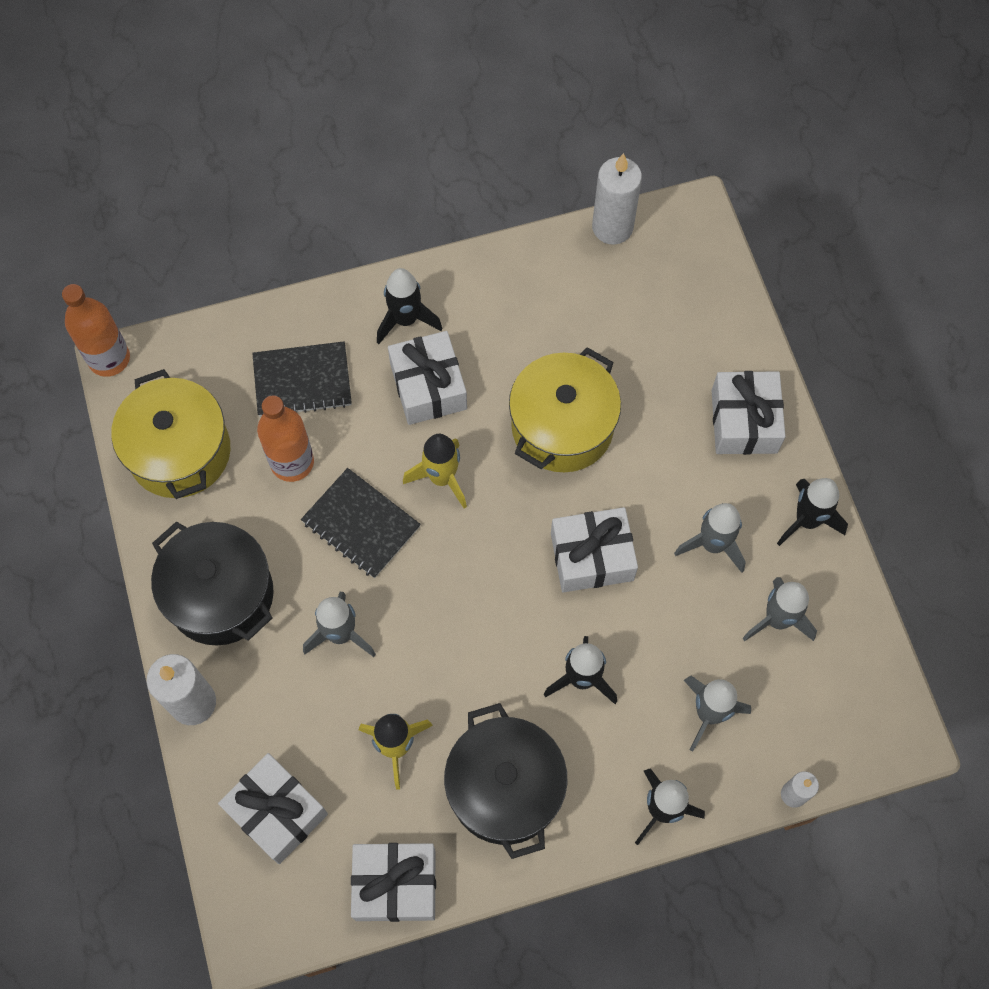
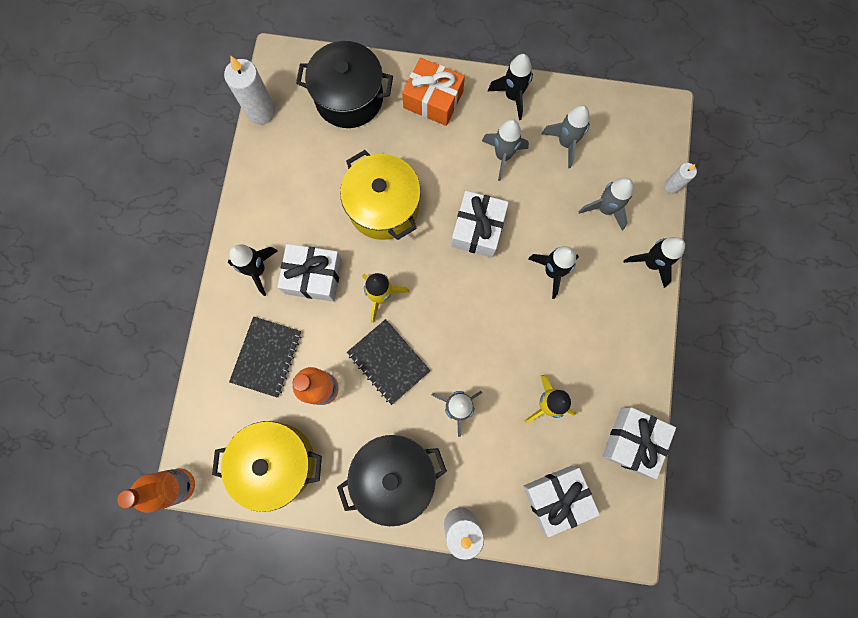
camera: 65 degrees left, 10 degrees up
(361, 524) = (388, 362): black notebook -> black notebook turned 75 degrees clockwise
(505, 788) = (600, 348): black pot -> black pot (349, 98)
(744, 421) = (433, 99): white gift -> orange gift

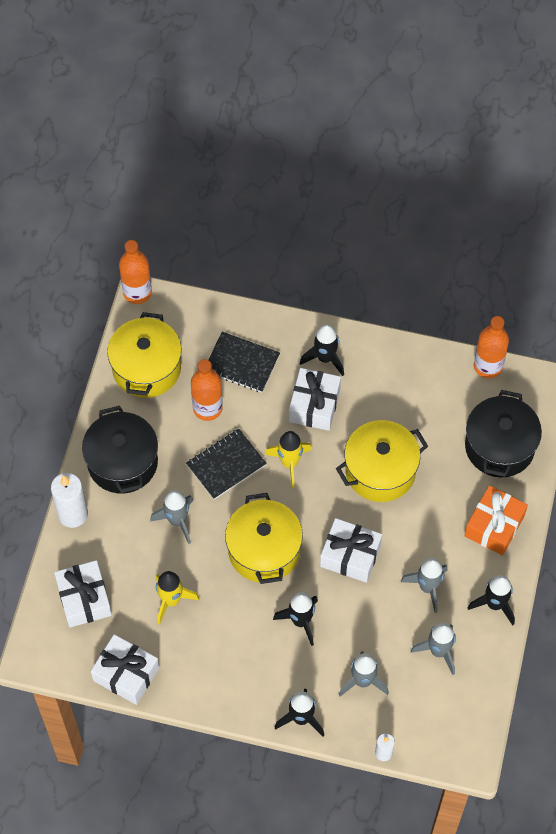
camera: 95 degrees right, 15 degrees down
(261, 111) = (488, 366): white candle -> orange bottle
(481, 314) = (264, 550): none -> yellow pot

